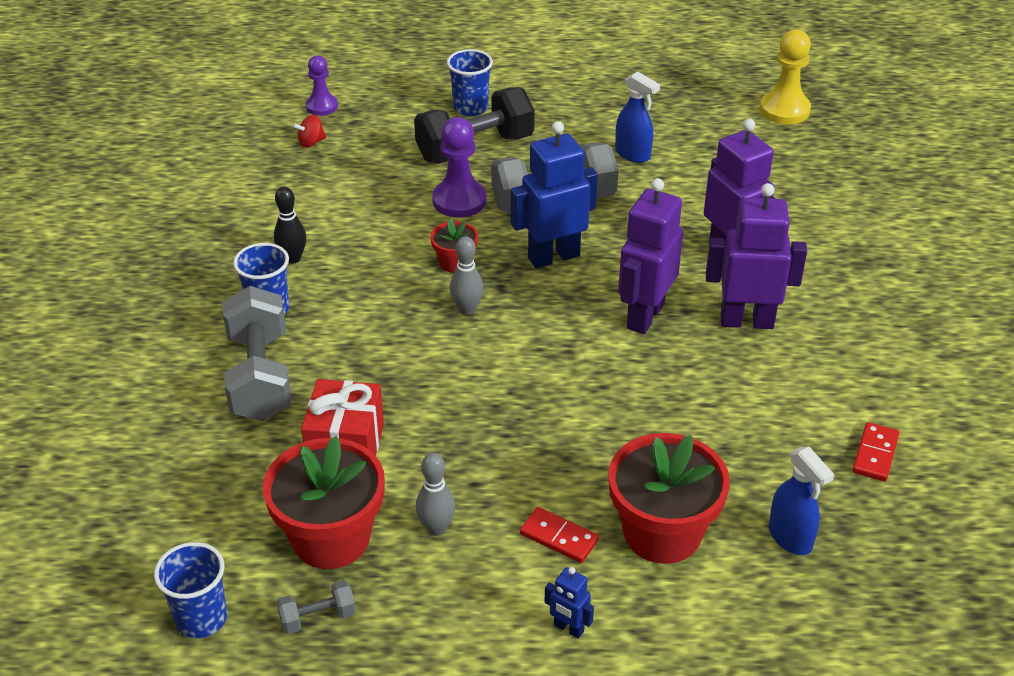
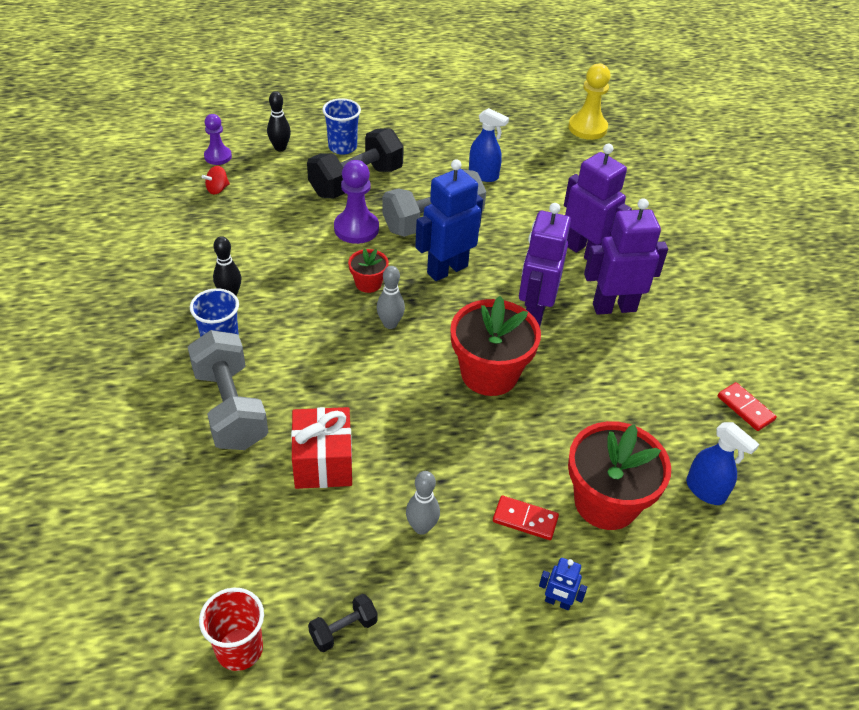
camera: 15 degrees left, 5 degrees up
(201, 618) = (239, 649): blue cup -> red cup
(318, 617) = (343, 629): grey dumbbell -> black dumbbell
(331, 538) = (334, 551): red flower pot -> red flower pot (489, 374)
(396, 102) = (280, 148): none -> black bowling pin
(875, 454) = (745, 408): red domino -> red domino turned 45 degrees counterclockwise

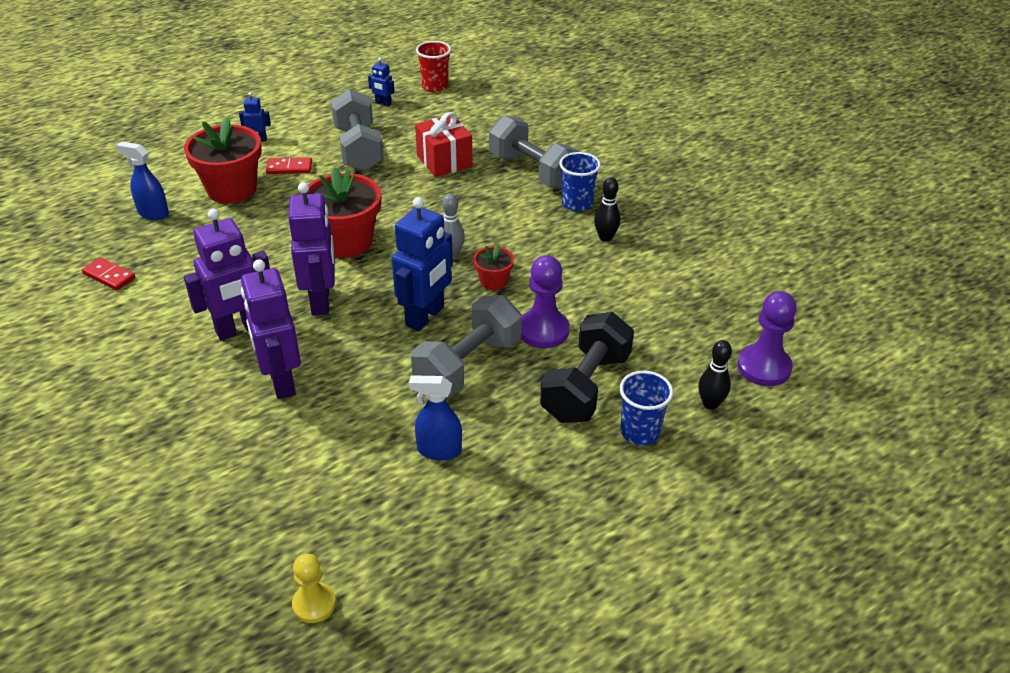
camera: 160 degrees right, 5 degrees down
(217, 189) = (720, 328): red spinning top -> none
(218, 156) = (764, 367): purple pawn -> purple pawn, size x1.55
(343, 629) = (383, 103): black dumbbell -> blue robot
(421, 527) = (359, 149): grey bowling pin -> grey dumbbell
(585, 252) = (281, 381): purple robot -> purple robot turned 45 degrees clockwise
(587, 128) = (314, 604): yellow pawn -> yellow pawn, size x0.65

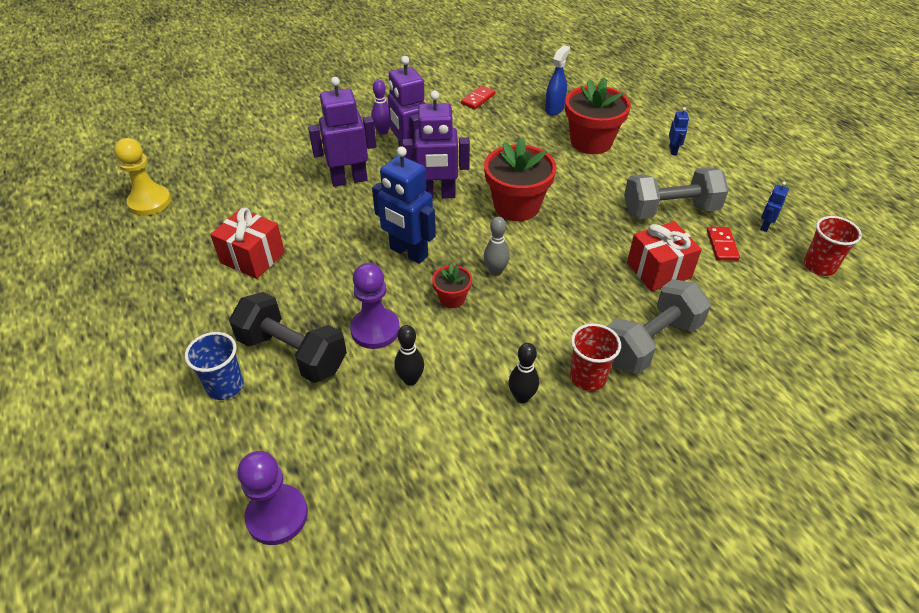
camera: 95 degrees right, 5 degrees up
(169, 361) = (383, 131): none -> purple bowling pin
(289, 168) = (629, 170): red domino -> red domino (722, 245)
(314, 604) = (150, 202): yellow pawn -> yellow pawn, size x1.55
(438, 450) = (253, 257): blue spray bottle -> red gift
(468, 365) = (341, 277): grey dumbbell -> none
(577, 203) = (588, 377): blue cup -> red cup
(710, 404) = (240, 450): black bowling pin -> black bowling pin (410, 379)

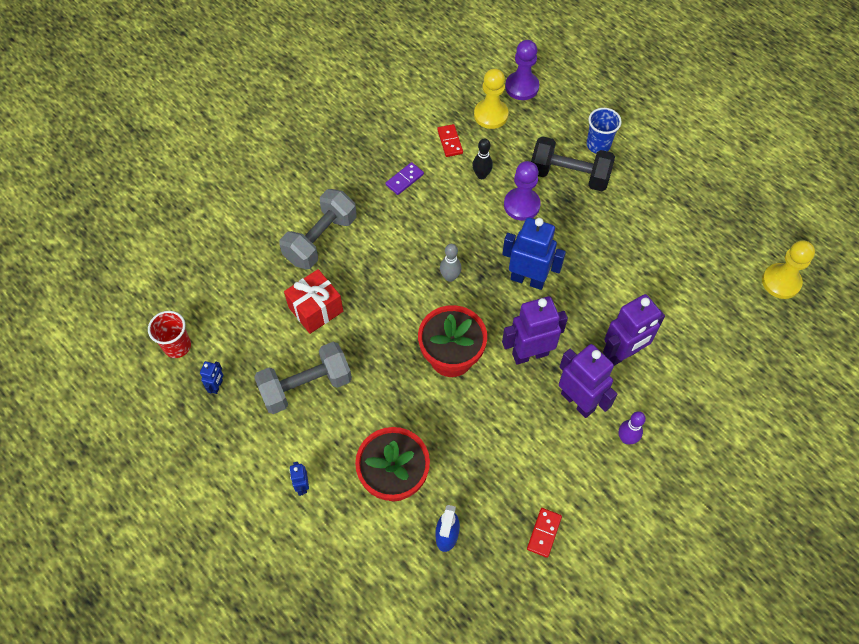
camera: 165 degrees right, 15 degrees up
(253, 257) = (650, 245): red gift -> none
(354, 473) = (491, 115): none -> yellow pawn
(452, 298) = (476, 243): red flower pot -> none
(522, 397) = (404, 180): black bowling pin -> purple domino
(588, 377) = (363, 202): red cup -> none
(722, 245) = (259, 351): red domino -> red domino (450, 142)

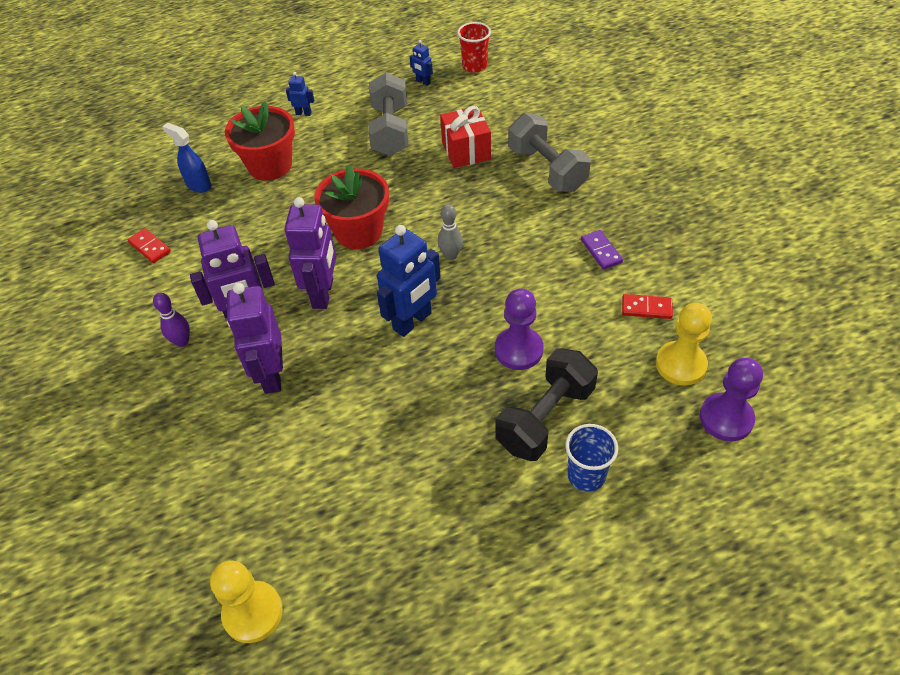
camera: 115 degrees right, 10 degrees down
(481, 175) = (581, 324): black bowling pin -> none

